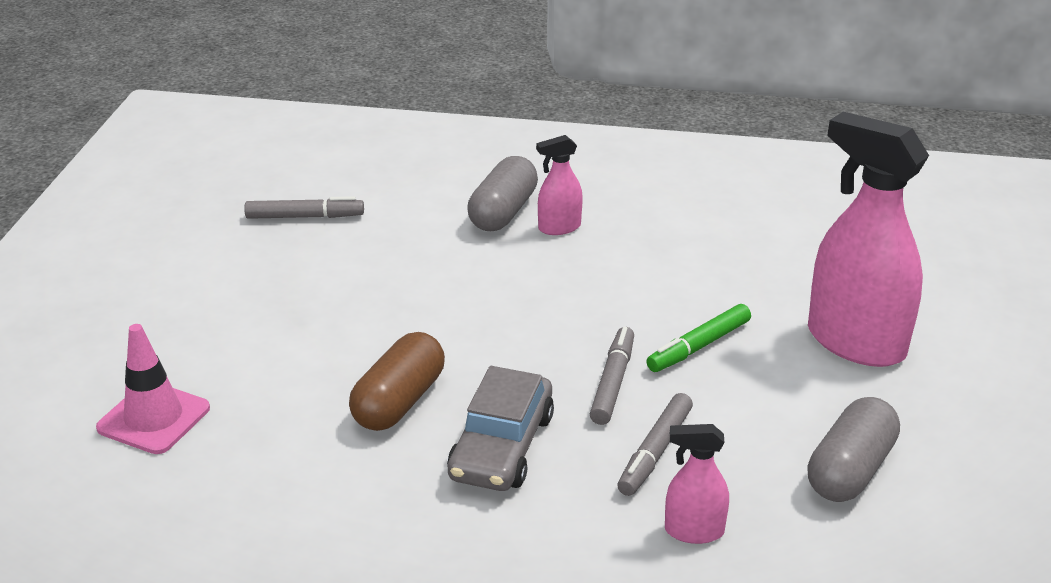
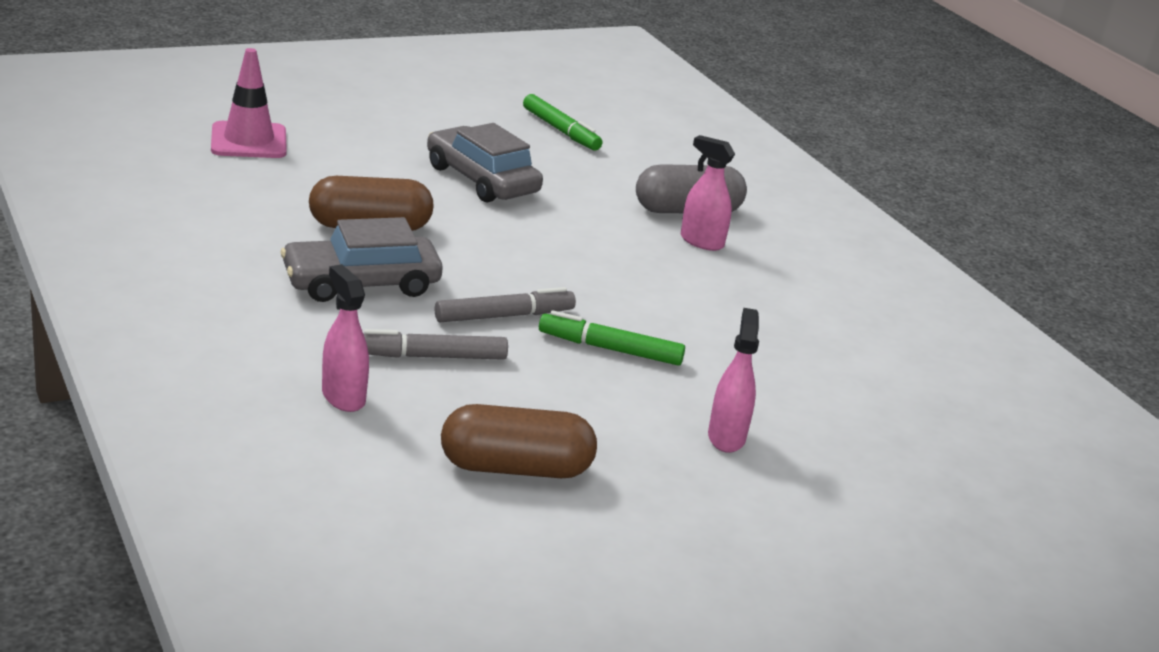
camera: 50 degrees right, 5 degrees down
(305, 217) = (561, 130): grey marker -> green marker
(361, 299) = (482, 180): none -> grey car
(850, 470) = (515, 468): grey capsule -> brown capsule
(855, 342) = (726, 437): pink spray bottle -> pink spray bottle, size x0.47

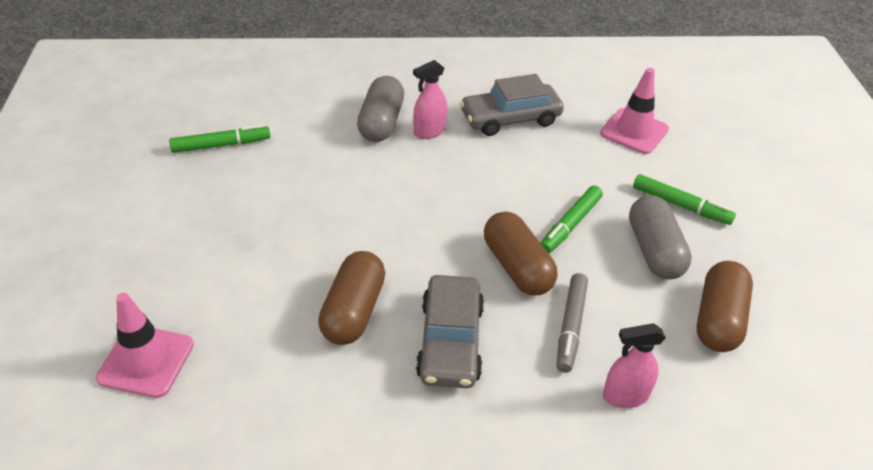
camera: 65 degrees left, 15 degrees up
(482, 180) = (292, 217): grey car -> grey car (510, 118)
(504, 316) = (517, 267): grey marker -> brown capsule
(611, 415) = (654, 251): none -> grey capsule
(726, 437) = (681, 205): pink spray bottle -> green marker
(861, 394) = (634, 131): none -> pink traffic cone

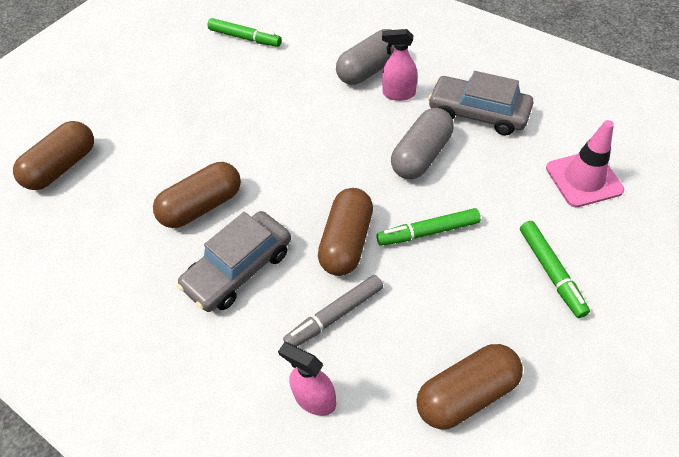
camera: 45 degrees right, 10 degrees up
(146, 361) = (62, 167): pink traffic cone -> brown capsule
(654, 251) = (477, 297): grey capsule -> grey capsule (421, 155)

